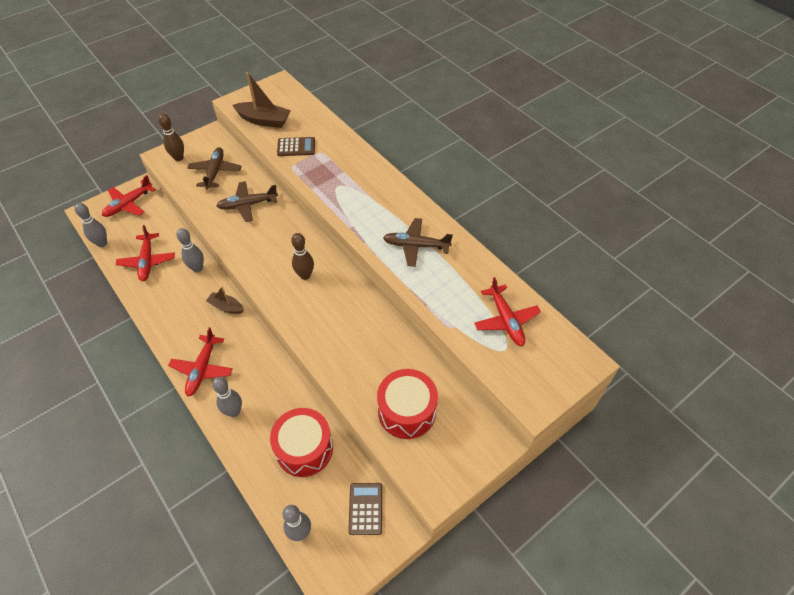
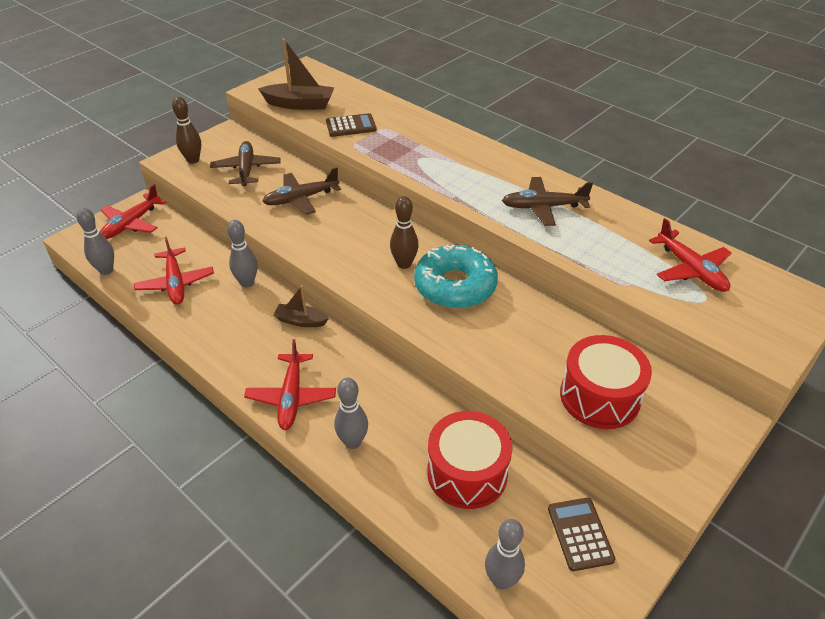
camera: 10 degrees left, 10 degrees down
(336, 300) = (455, 286): none -> turquoise donut

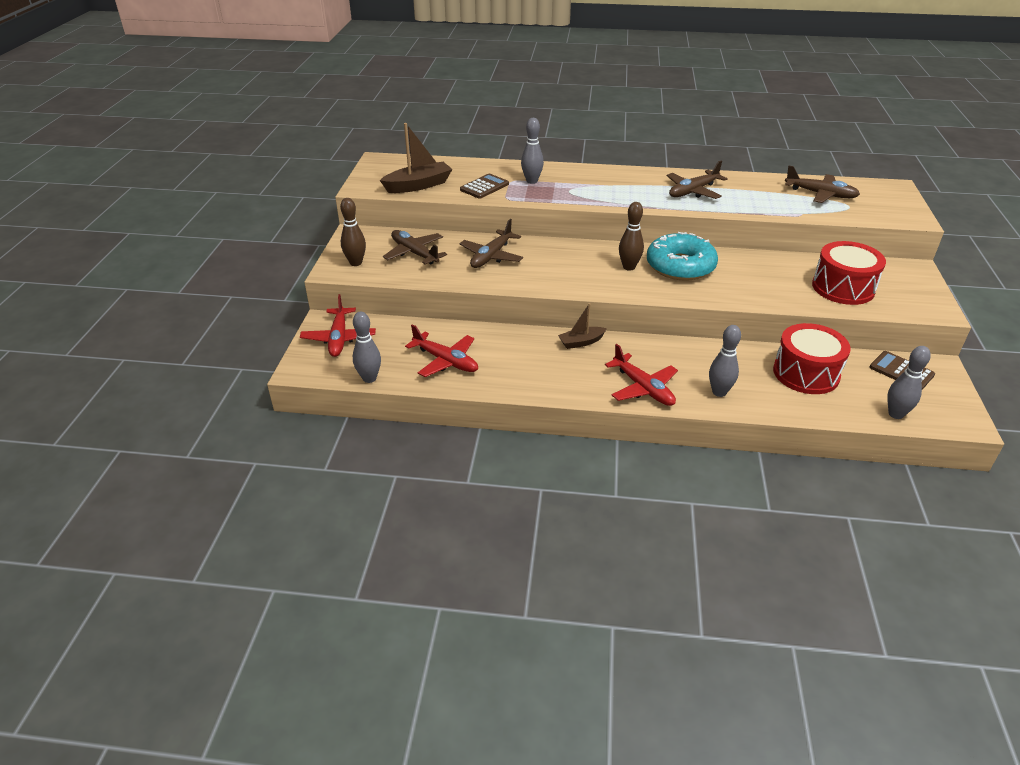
camera: 35 degrees left, 5 degrees down
(247, 283) = (504, 337): grey bowling pin -> grey bowling pin (531, 181)
(691, 269) = (821, 194): red plane -> brown plane

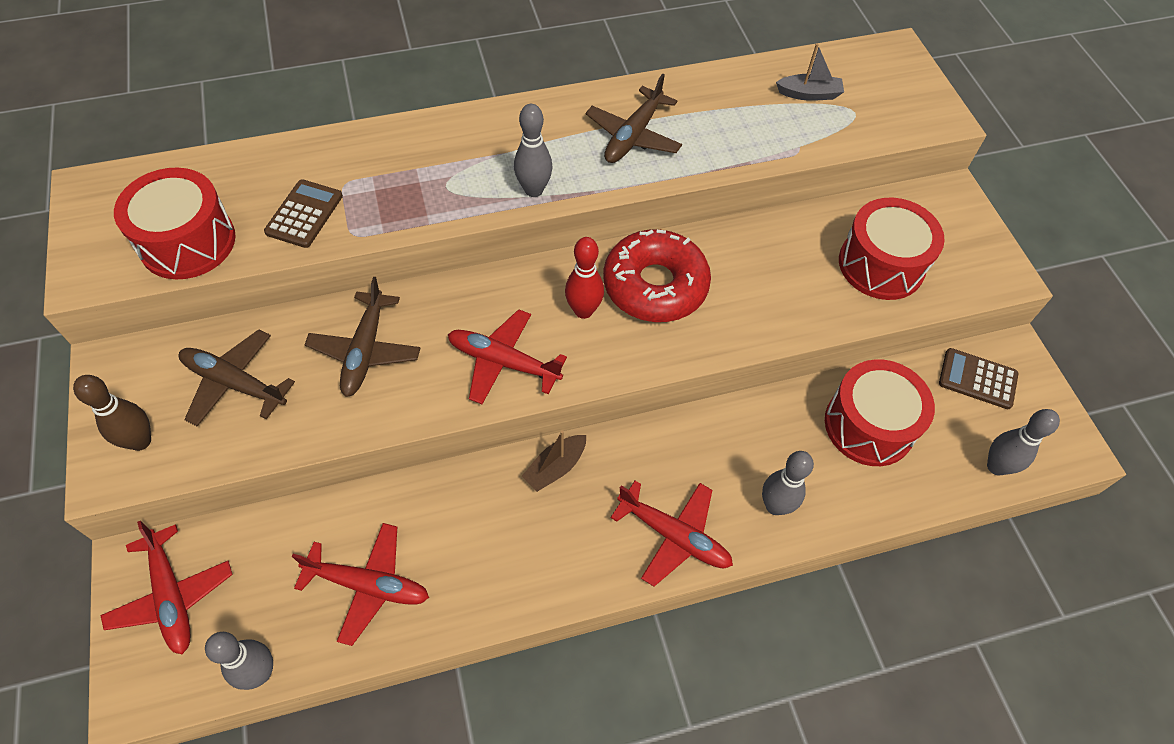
camera: 25 degrees left, 20 degrees up
(418, 185) = (187, 242): brown boat -> red drum
(531, 181) = (377, 177): grey bowling pin -> grey bowling pin (534, 190)
(569, 276) = (503, 362): none -> red plane
(629, 267) = (583, 311): brown bowling pin -> red bowling pin
(680, 266) = (655, 285): turquoise donut -> red donut
(821, 194) = (809, 94): brown plane -> grey boat

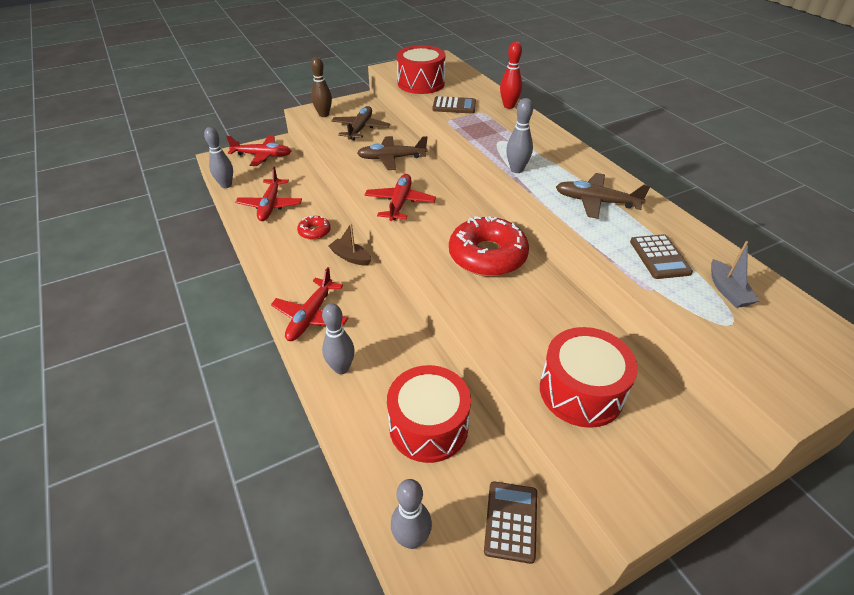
camera: 80 degrees right, 15 degrees down
(172, 596) = (262, 156): red plane -> red plane turned 135 degrees counterclockwise
(474, 514) = (314, 232): none -> red donut
(583, 311) = (451, 227): red bowling pin -> red bowling pin (509, 106)
(749, 122) = (659, 257): none -> brown calculator

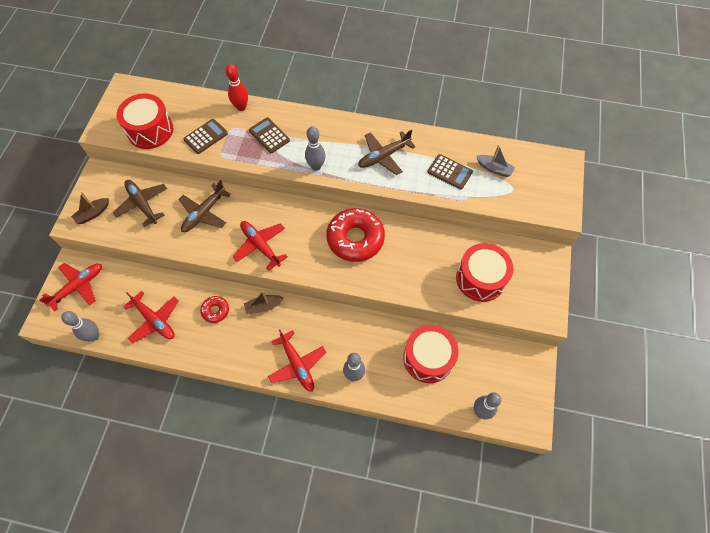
camera: 50 degrees left, 20 degrees up
(324, 115) = (93, 214): brown bowling pin -> brown boat
(511, 521) = (504, 362): brown calculator -> brown calculator (269, 135)

